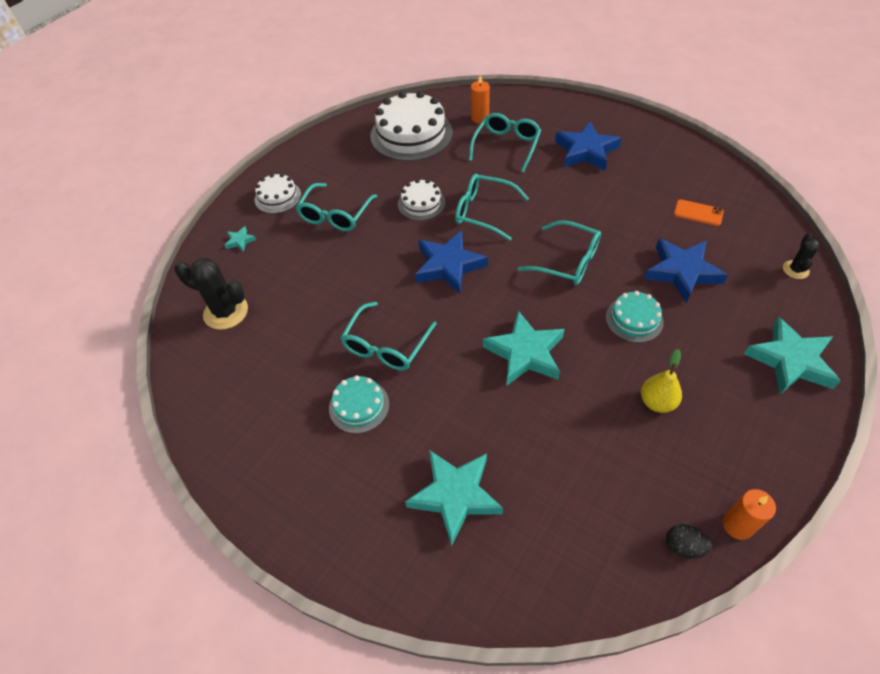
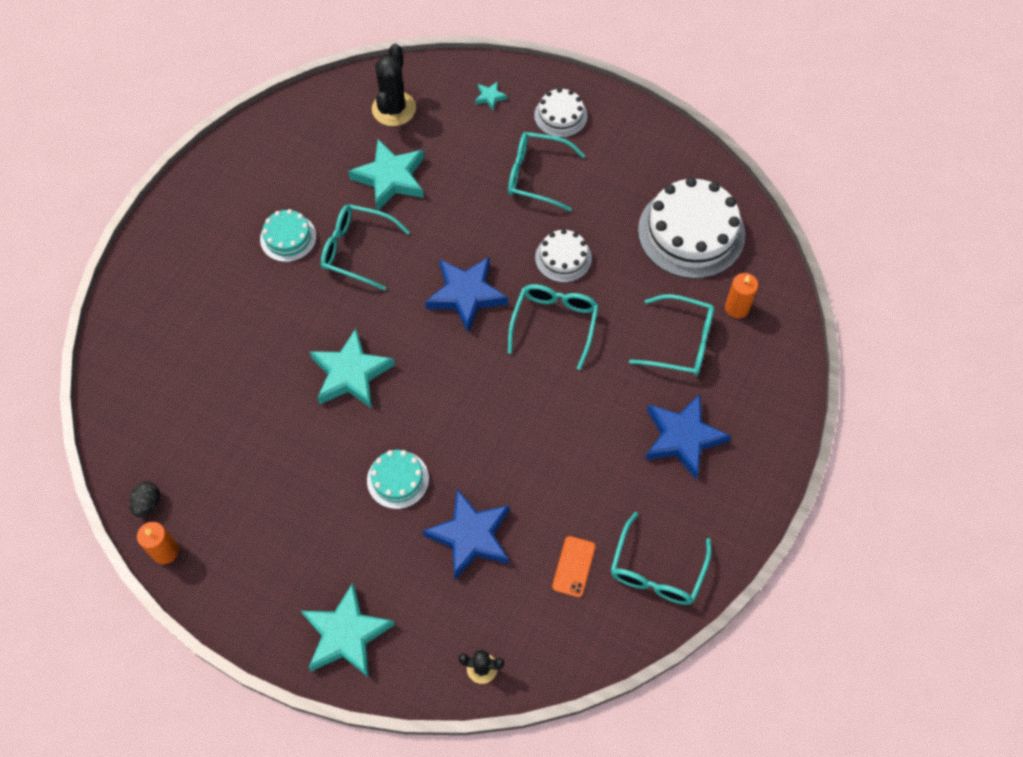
camera: 80 degrees right, 10 degrees up
(455, 496) = (199, 323): turquoise star -> turquoise star (390, 178)
(567, 261) = (480, 414): turquoise glasses -> turquoise glasses (657, 570)
(657, 402) = (293, 494): yellow pear -> none

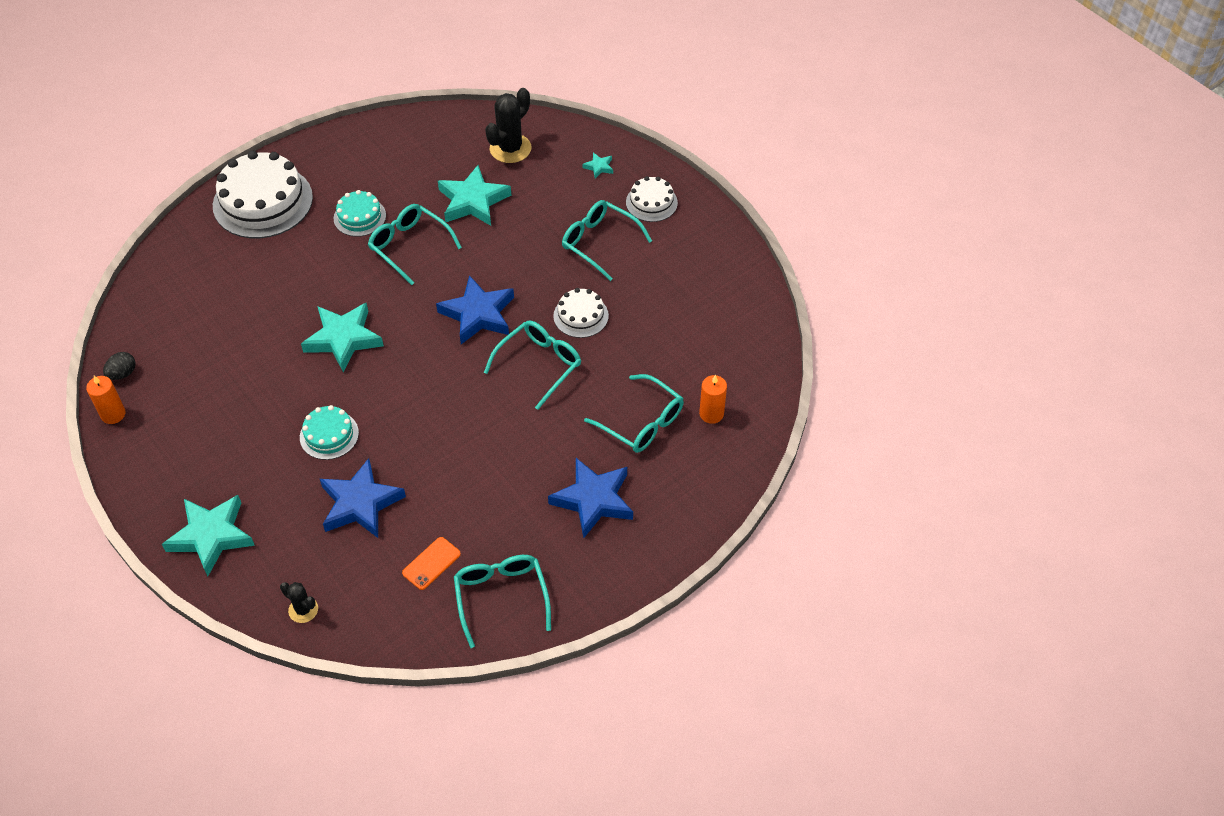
camera: 25 degrees right, 10 degrees down
(657, 570) = (501, 597): turquoise glasses -> turquoise glasses turned 120 degrees clockwise
(691, 232) = (709, 337): white cake -> white cake (263, 201)

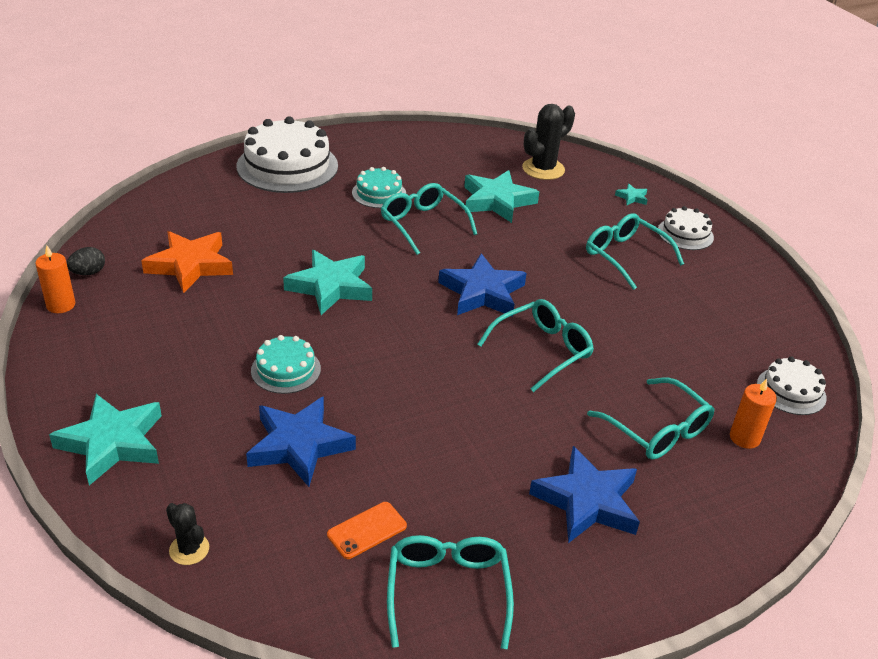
camera: 10 degrees right, 15 degrees down
(211, 344) = (190, 265): none -> orange star
(581, 316) = (596, 314): white cake -> white cake (791, 391)

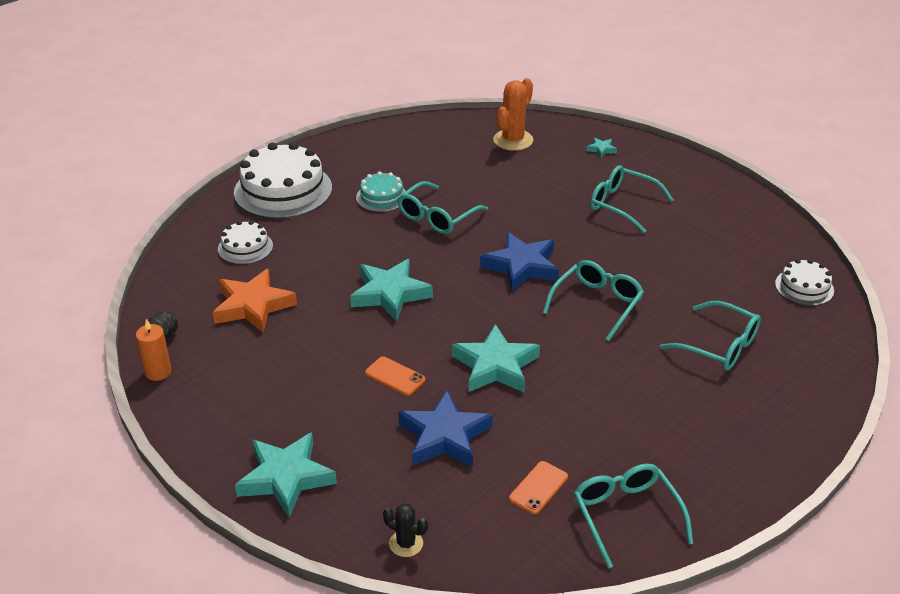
camera: 15 degrees left, 0 degrees up
(286, 370) = (395, 376): turquoise cake -> orange phone
(423, 224) = (437, 217): turquoise glasses -> turquoise glasses turned 90 degrees counterclockwise
(497, 201) = (489, 180): turquoise star -> turquoise star (495, 366)
(543, 169) = (513, 140): black cactus -> orange cactus
(587, 501) = (694, 417): blue star -> none
(685, 234) = (661, 172): white cake -> white cake (245, 247)
(744, 438) = (787, 334): orange candle -> none

